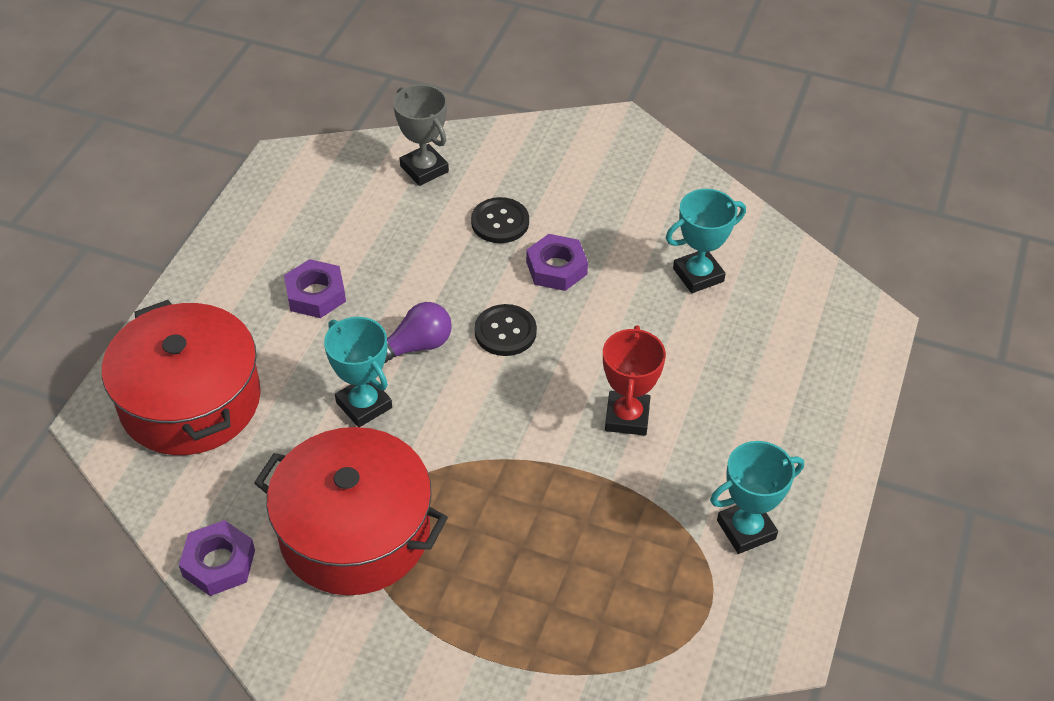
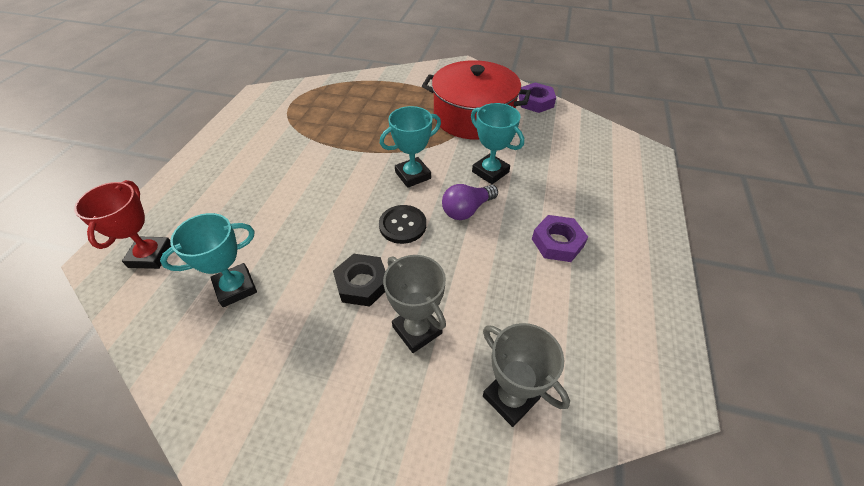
camera: 175 degrees right, 0 degrees up
(190, 400) = (600, 166): red pot -> none
(500, 222) = (417, 330): black button -> grey trophy
(556, 268) = (362, 283): purple nut -> black nut
(627, 417) = (318, 177): red trophy -> red trophy (151, 255)
(746, 529) = (261, 130): turquoise trophy -> turquoise trophy (413, 175)

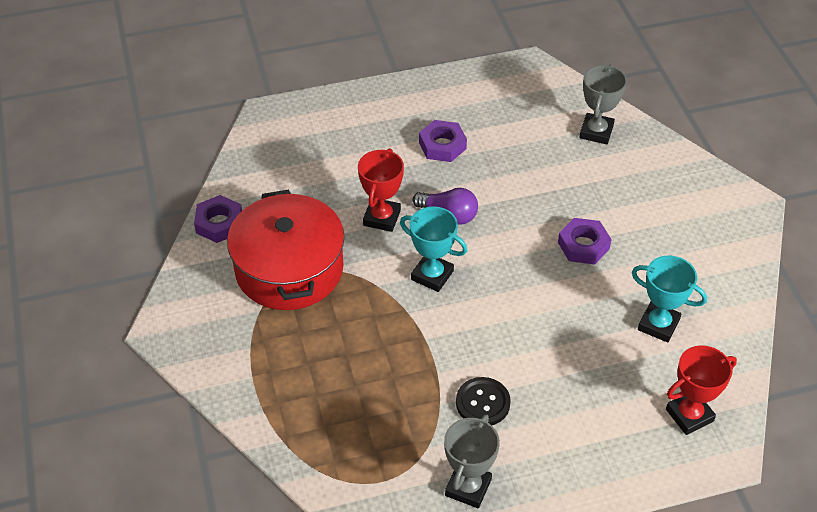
camera: 120 degrees left, 0 degrees up
(362, 283) = (583, 245): black nut -> purple nut
(402, 225) = (503, 250): black button -> black button (482, 403)
(417, 330) = (592, 194): grey trophy -> grey trophy (468, 487)
(490, 172) = (382, 218): turquoise trophy -> red trophy

